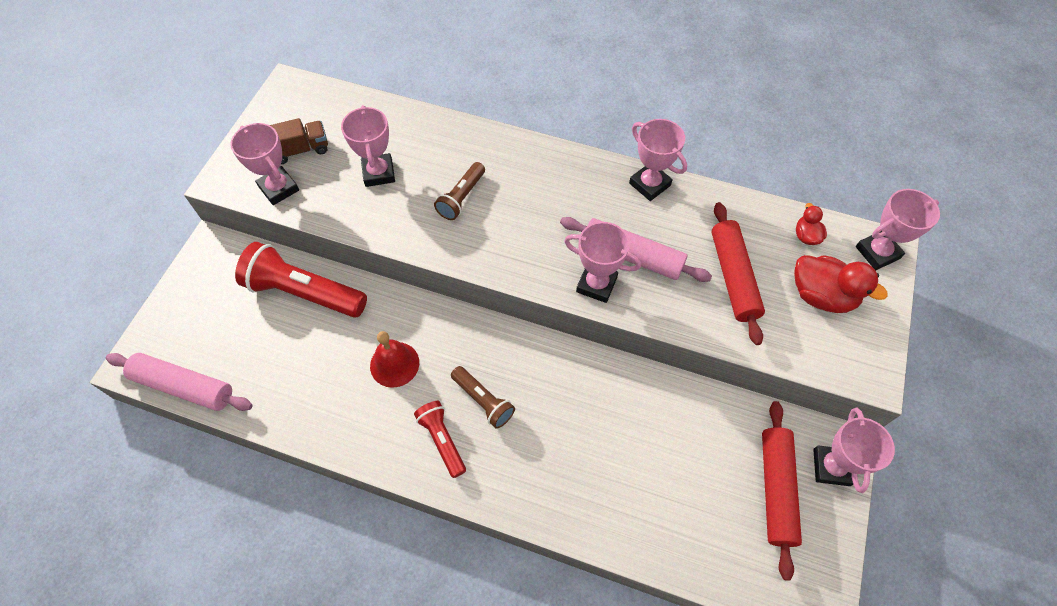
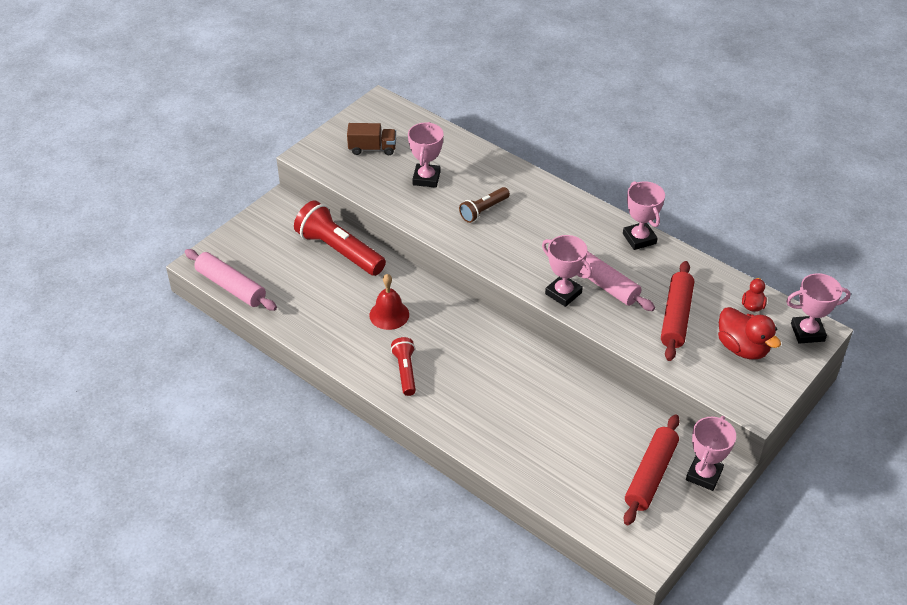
camera: 20 degrees right, 15 degrees down
(279, 188) = (347, 170): pink trophy -> none
(483, 401) = (447, 356): brown flashlight -> none

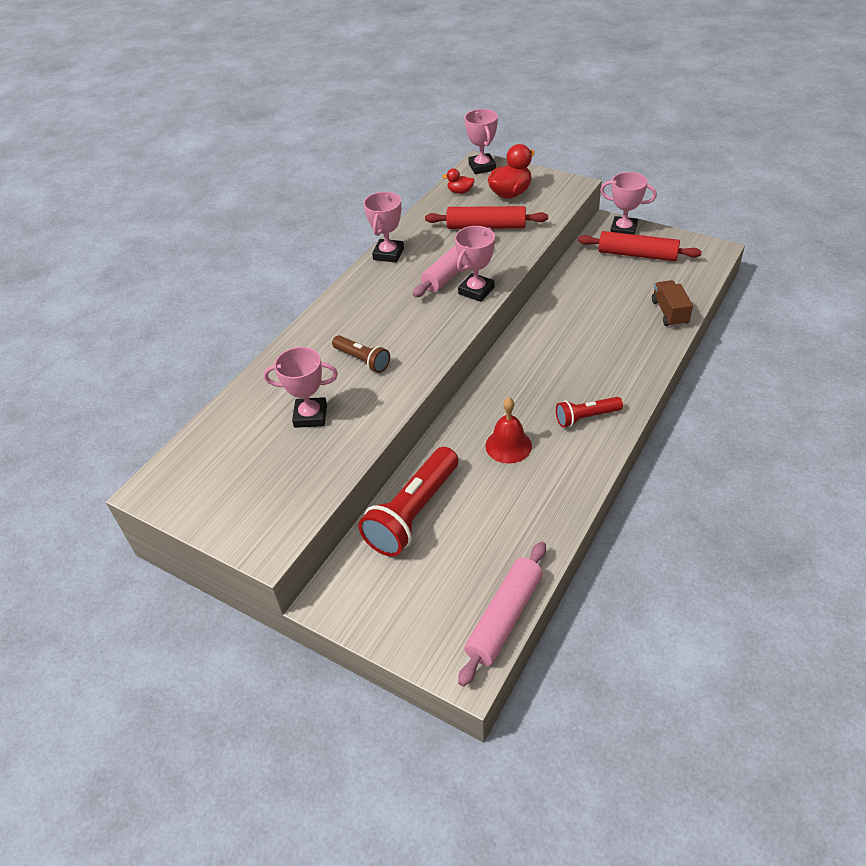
camera: 95 degrees left, 0 degrees up
(372, 148) = (252, 478): brown truck -> brown truck (669, 313)
(639, 239) = (388, 254): pink trophy -> pink trophy turned 45 degrees counterclockwise

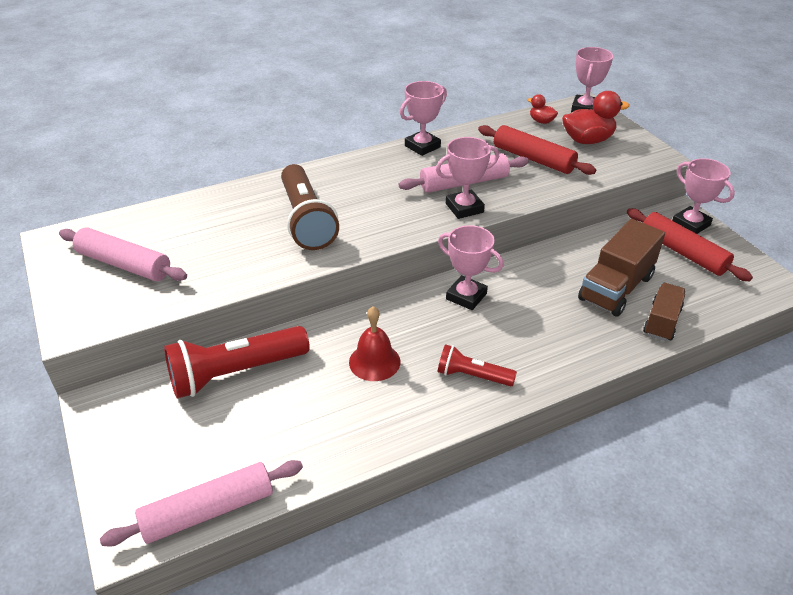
camera: 30 degrees right, 5 degrees down
(247, 475) = (124, 264): none -> pink rolling pin
(310, 416) = (218, 243): pink trophy -> pink trophy (466, 296)
(362, 360) = (306, 220): brown flashlight -> brown flashlight, size x1.81
(618, 303) = (616, 288): none -> brown truck

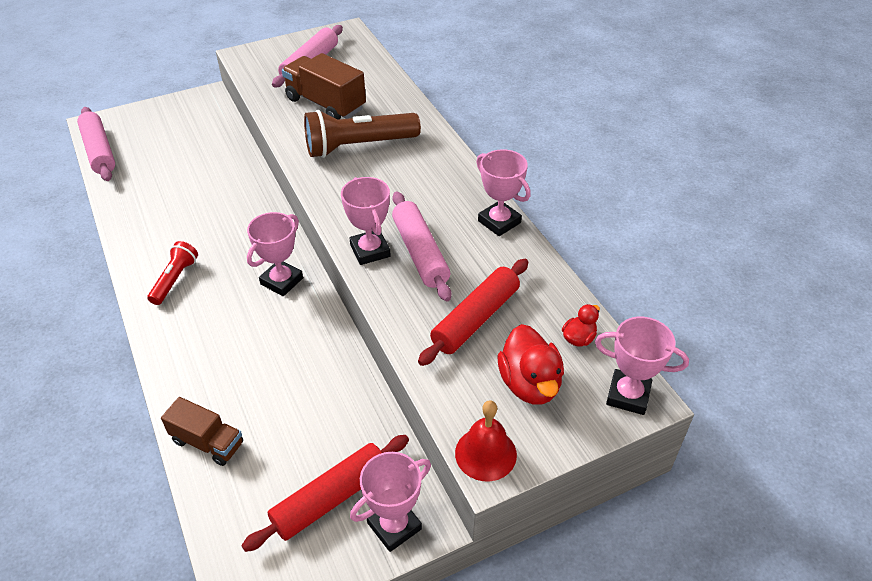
camera: 90 degrees right, 5 degrees up
(236, 373) = (218, 150): red flashlight -> none
(374, 361) = (210, 220): red bell -> red bell (485, 453)
(616, 288) = (273, 409): brown truck -> brown truck (325, 104)

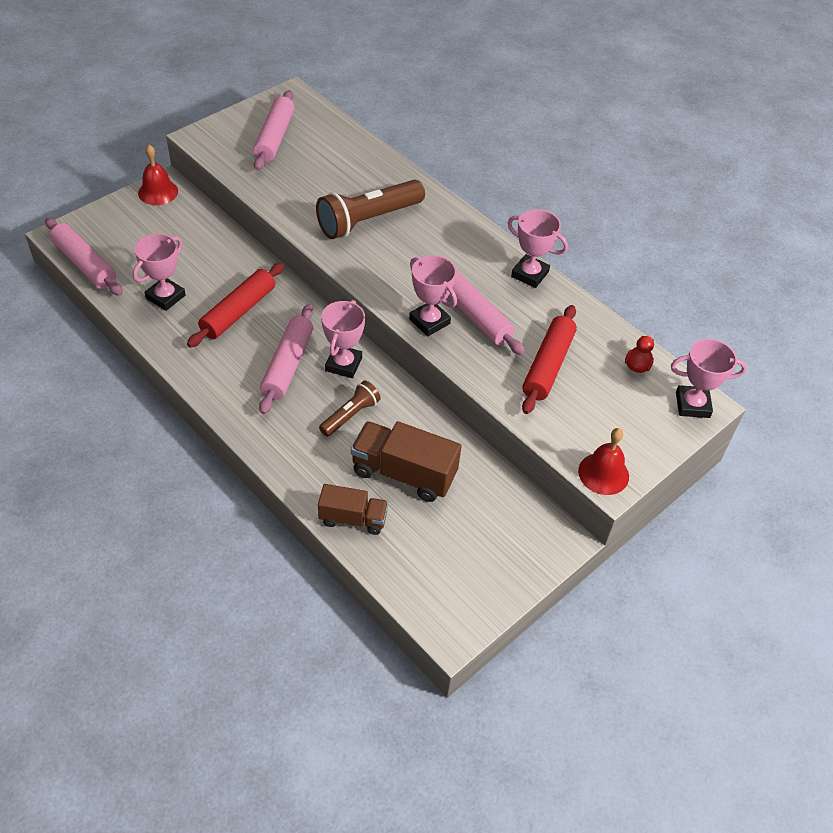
camera: 20 degrees left, 5 degrees up
(175, 280) = (241, 382): red flashlight -> none
(197, 101) = (158, 192): none -> red bell
(227, 272) = (287, 365): none -> pink rolling pin
(262, 333) = (350, 415): none -> brown flashlight
(325, 104) = (313, 180): brown truck -> brown truck (404, 473)
(331, 498) = (480, 539): red rolling pin -> red rolling pin (238, 312)
(394, 526) = (540, 548): pink trophy -> pink trophy (165, 297)
(529, 384) = (614, 411): red duck -> none

